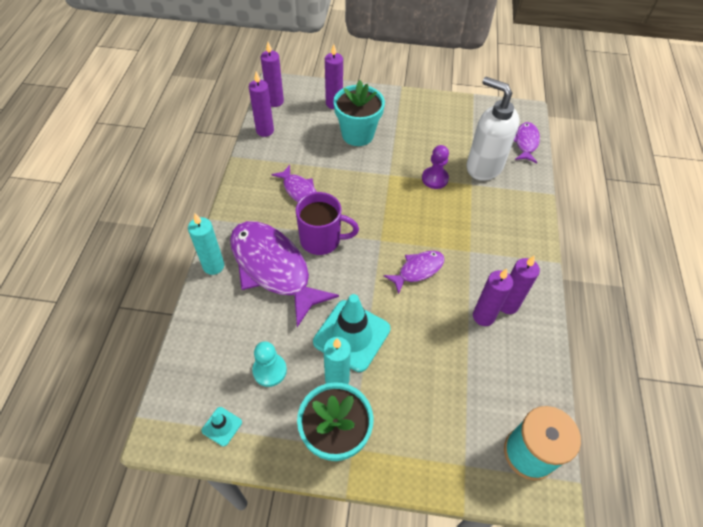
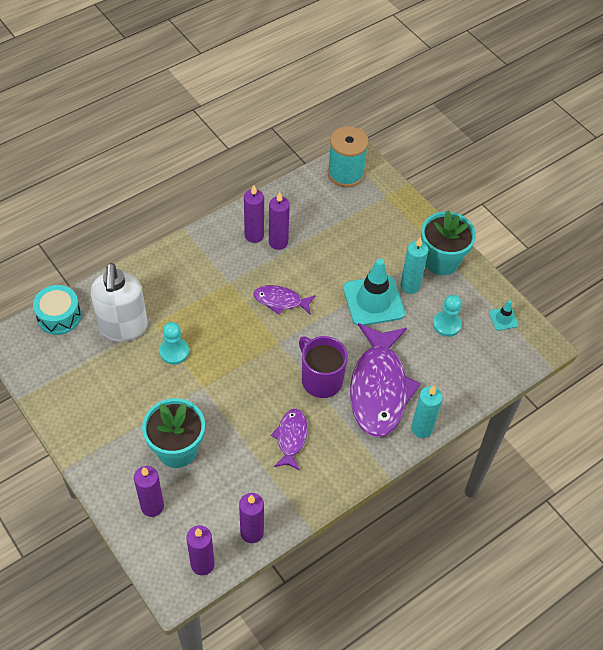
camera: 135 degrees left, 0 degrees up
(435, 179) = (174, 352): purple pawn -> turquoise pawn
(525, 142) = (59, 316): purple fish -> turquoise drum

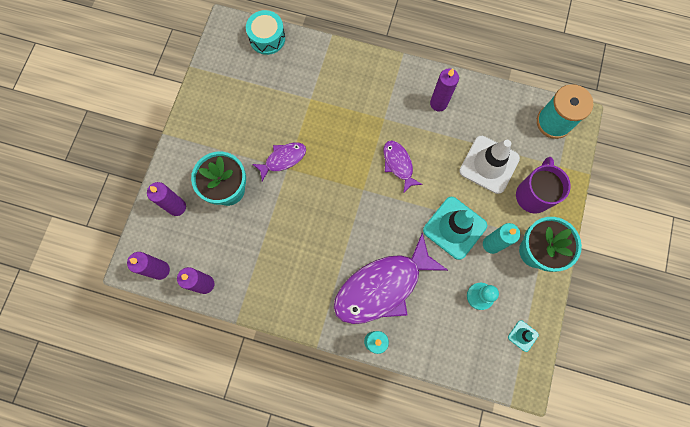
camera: 55 degrees right, 20 degrees up
(123, 327) = (291, 83): white soap dispenser -> none
(174, 352) = (299, 128): turquoise pawn -> none
(278, 242) = (447, 124): purple candle -> none
(291, 438) = (294, 255): purple fish -> purple fish (283, 159)
(321, 379) = (356, 241): purple mug -> purple mug (533, 195)
(341, 240) = (489, 164): none -> white traffic cone

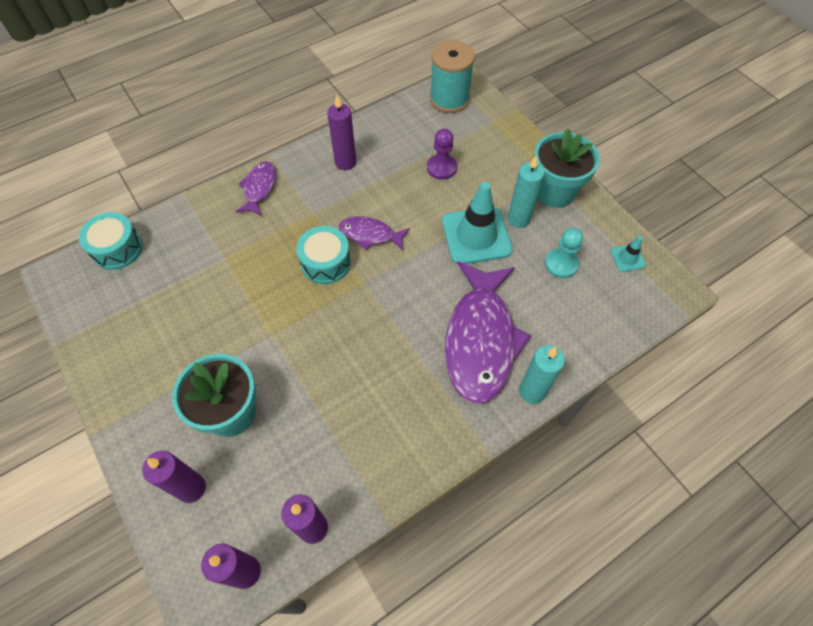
camera: 50 degrees left, 15 degrees down
(283, 159) = (257, 331): purple fish -> purple fish (259, 188)
(357, 156) = (326, 263): none -> turquoise drum
(489, 164) = (441, 168): white traffic cone -> purple pawn
(533, 195) = (500, 157): purple mug -> none

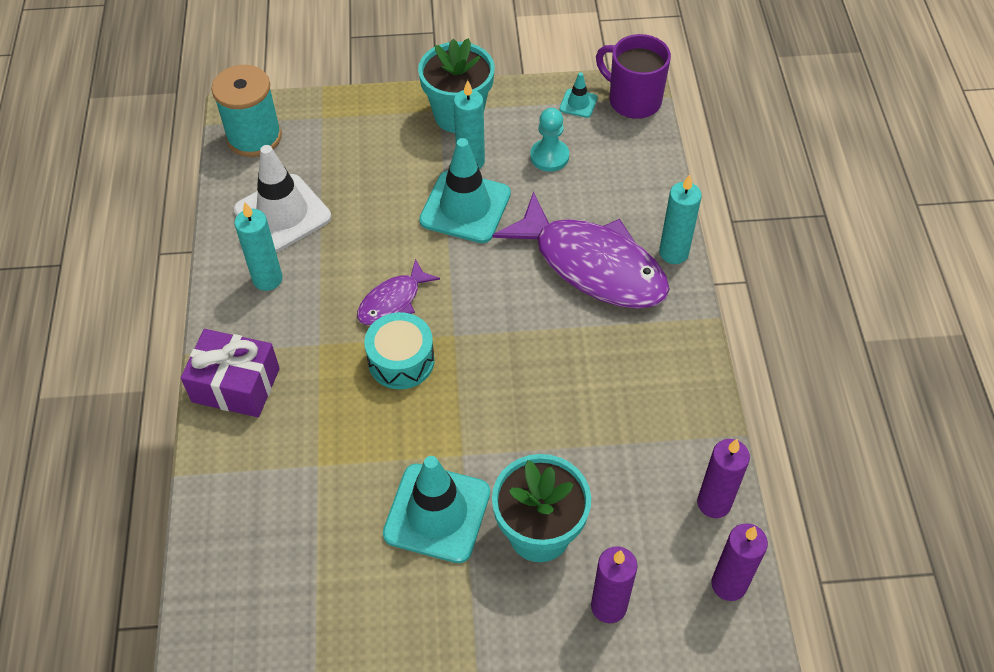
camera: 60 degrees left, 5 degrees down
(117, 249) = (211, 586): turquoise drum -> none
(219, 342) = (437, 513): none -> turquoise traffic cone
(259, 188) = (236, 385): purple fish -> purple gift
(345, 162) = (267, 279): purple candle -> turquoise candle
(400, 143) = (282, 214): none -> white traffic cone
(441, 168) = (350, 193): purple pawn -> none
(662, 293) = (633, 100): none -> purple mug

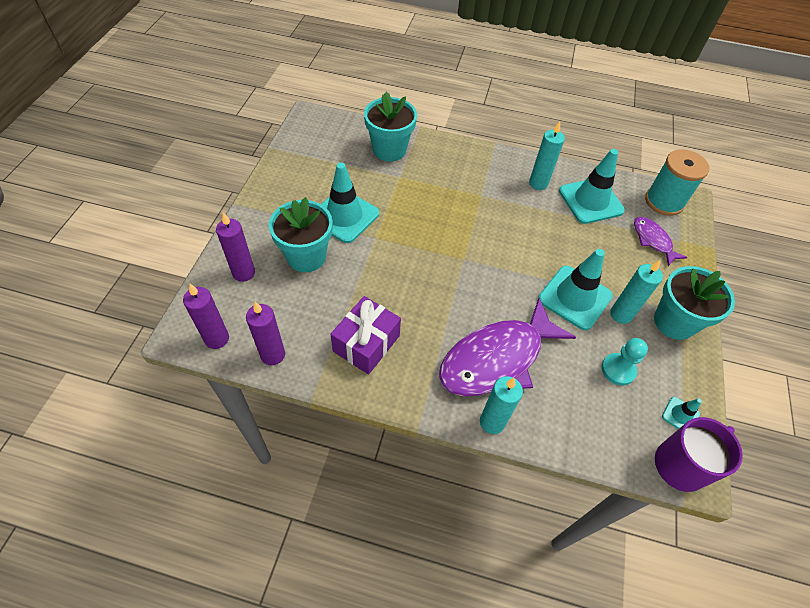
camera: 105 degrees right, 0 degrees up
(236, 385) = (466, 156): purple gift -> purple gift (366, 343)
(256, 502) = (389, 150): none -> turquoise flower pot
(282, 214) = (590, 201): white traffic cone -> turquoise traffic cone
(393, 301) = (501, 236): purple fish -> purple fish (653, 240)
(401, 360) = (454, 228): turquoise drum -> none

